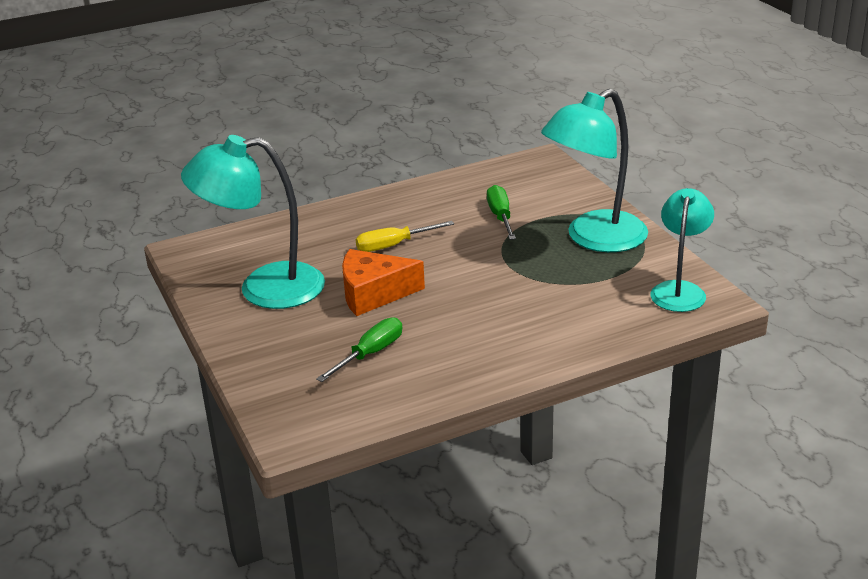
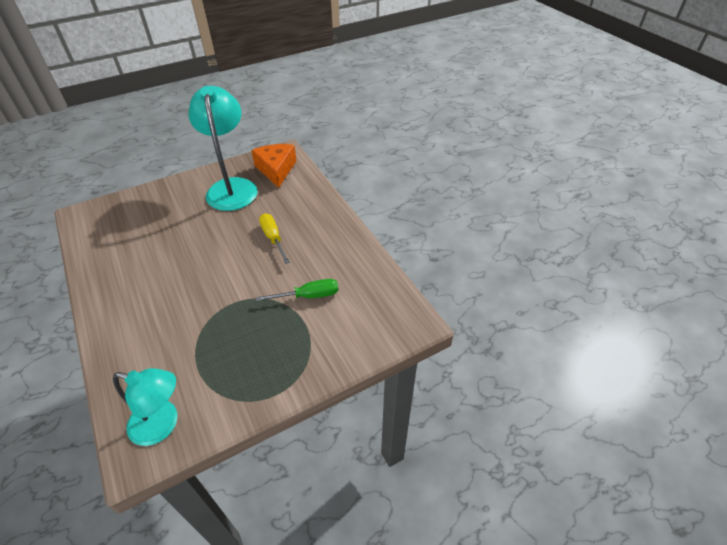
camera: 85 degrees right, 15 degrees up
(370, 354) = (144, 238): green screwdriver -> none
(373, 293) = (212, 233): orange cheese -> orange cheese (276, 170)
(594, 239) = (263, 361): turquoise lamp -> none

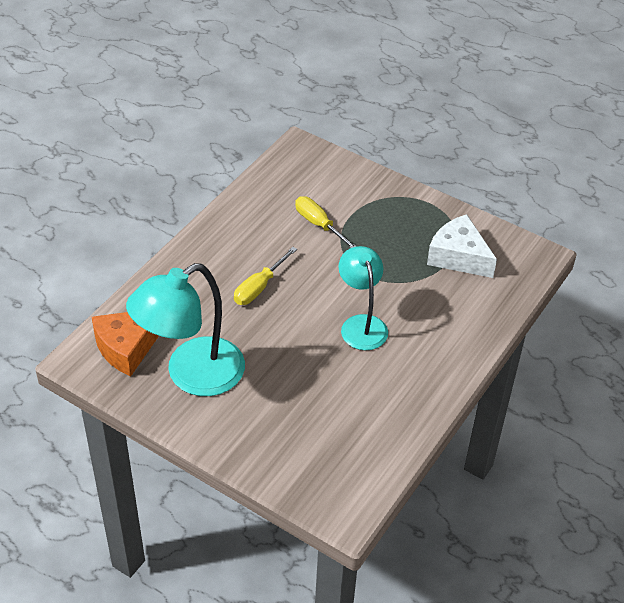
camera: 120 degrees left, 0 degrees up
(163, 424) = (506, 254): turquoise lamp -> turquoise lamp (361, 324)
(195, 380) = (458, 256): none -> white cheese
(308, 296) = (319, 224): green screwdriver -> yellow screwdriver

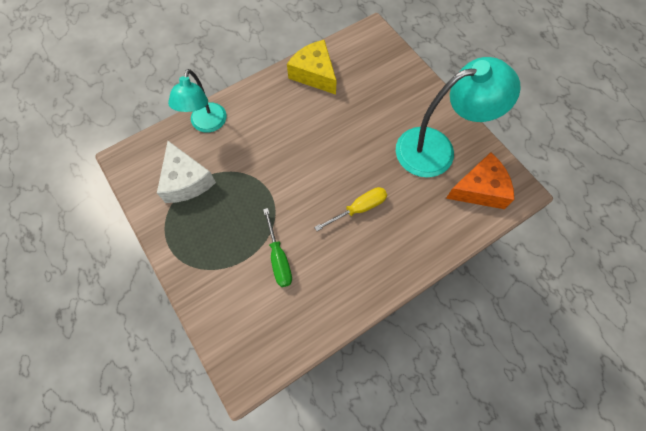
camera: 155 degrees left, 20 degrees up
(319, 224) = (279, 258): yellow screwdriver -> green screwdriver
(361, 324) = (297, 147): turquoise lamp -> turquoise lamp (206, 124)
(393, 418) = (314, 74): none -> yellow cheese

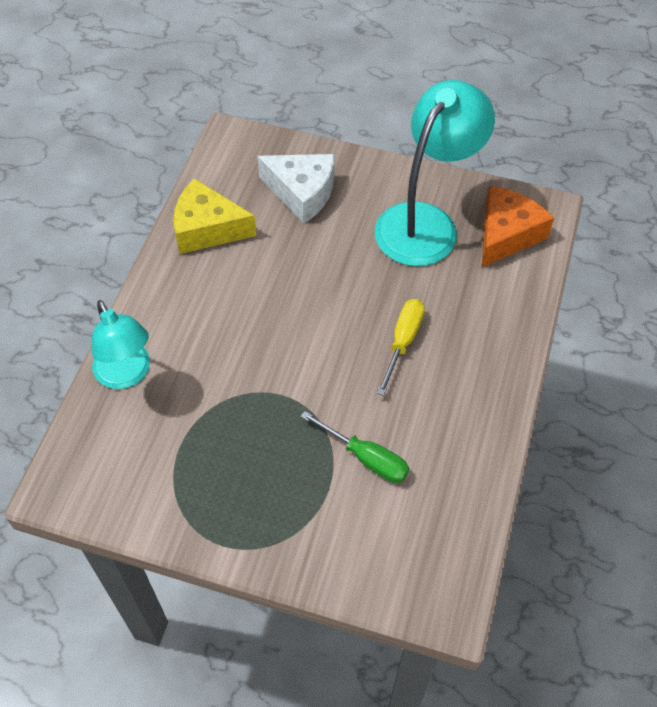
camera: 40 degrees left, 10 degrees down
(186, 181) = (167, 456): white cheese -> white cheese (302, 192)

